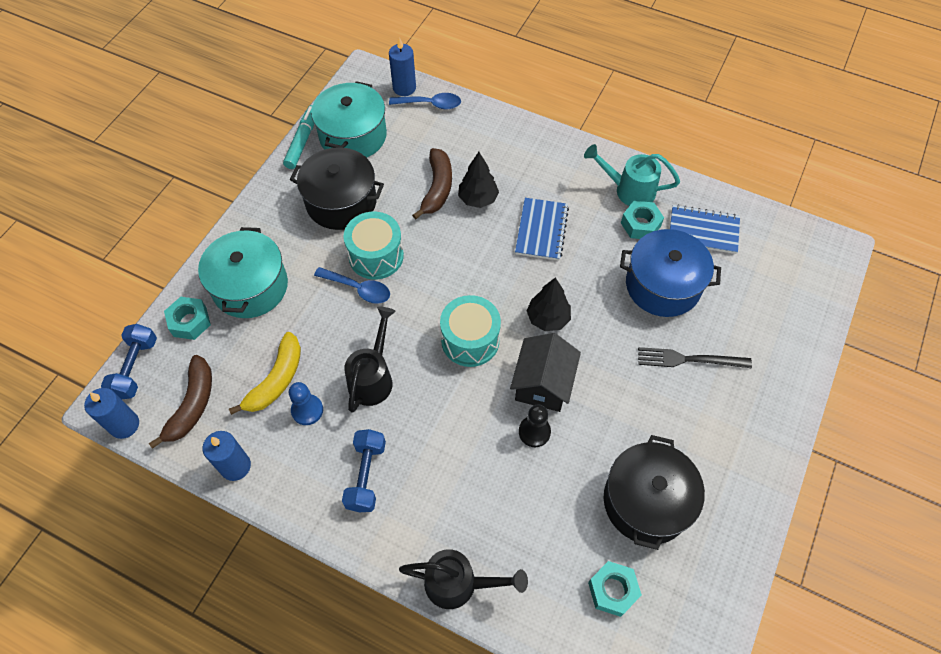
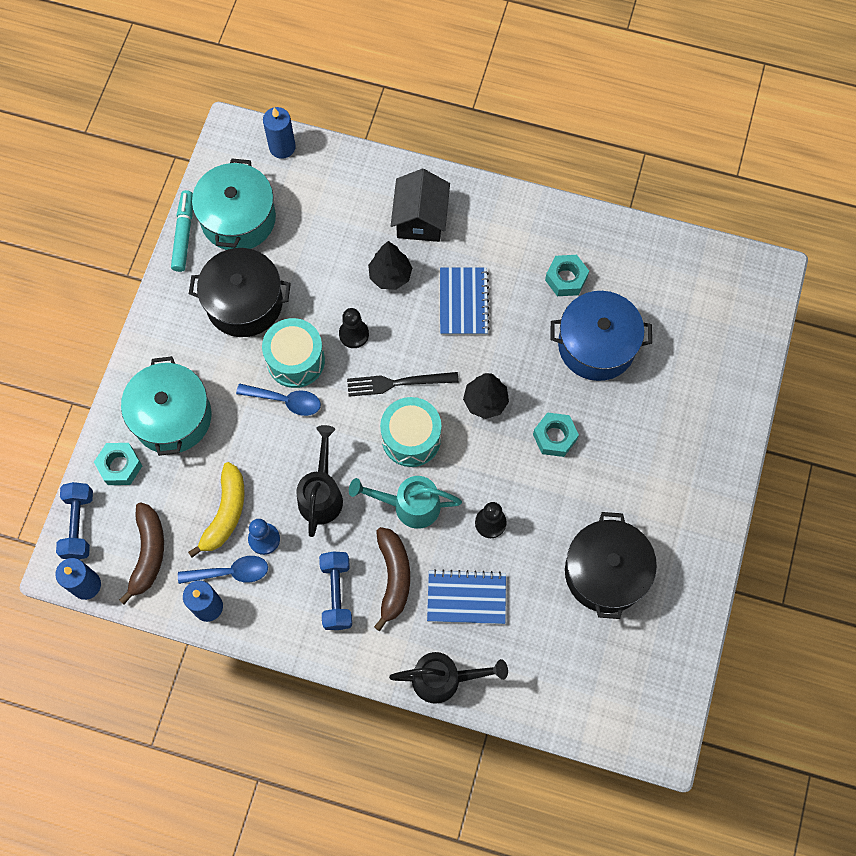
camera: 10 degrees left, 10 degrees up
(430, 104) = (316, 164): blue spoon -> blue spoon (231, 572)
(434, 242) = (354, 334): none -> black pawn
(437, 188) = (344, 269): brown banana -> brown banana (393, 577)
(543, 384) = (491, 472): black house -> black house (420, 219)
(612, 590) = (584, 660): turquoise nut -> turquoise nut (554, 437)
(629, 190) = (549, 239): turquoise watering can -> turquoise watering can (410, 505)
(689, 359) = (631, 422): black fork -> black fork (398, 383)
(703, 231) = (631, 275): blue notebook -> blue notebook (466, 598)

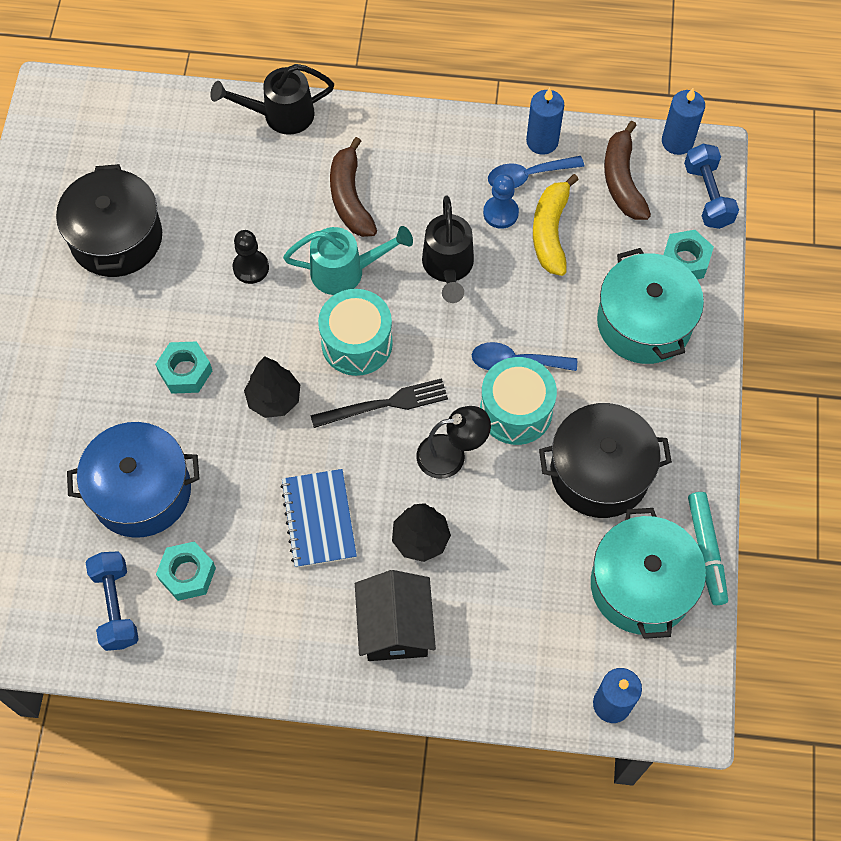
camera: 170 degrees right, 5 degrees down
(337, 594) = (408, 173): blue dumbbell -> blue dumbbell (116, 606)
(354, 334) = (451, 455): black pawn -> black lamp
(466, 598) = (267, 191): blue notebook -> none

